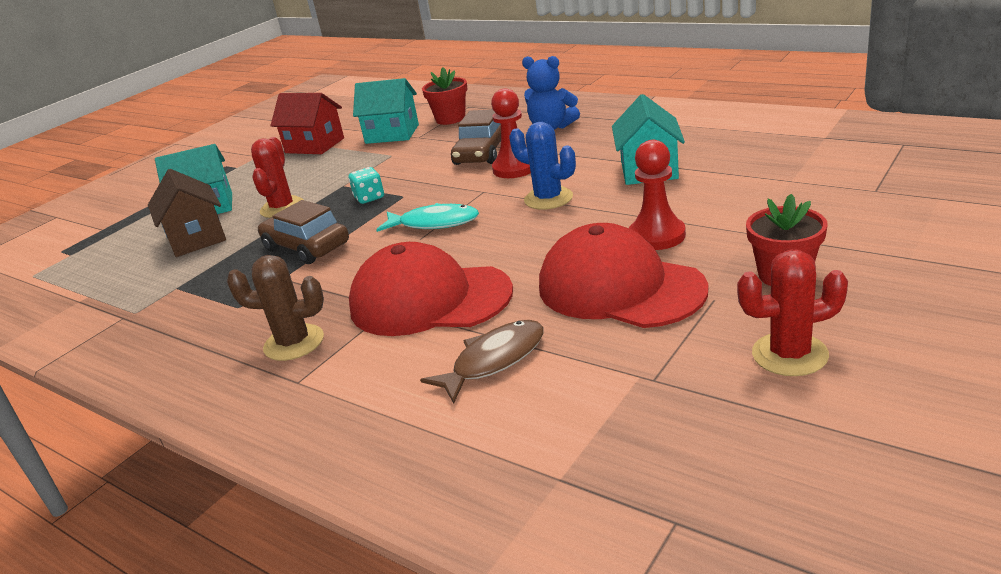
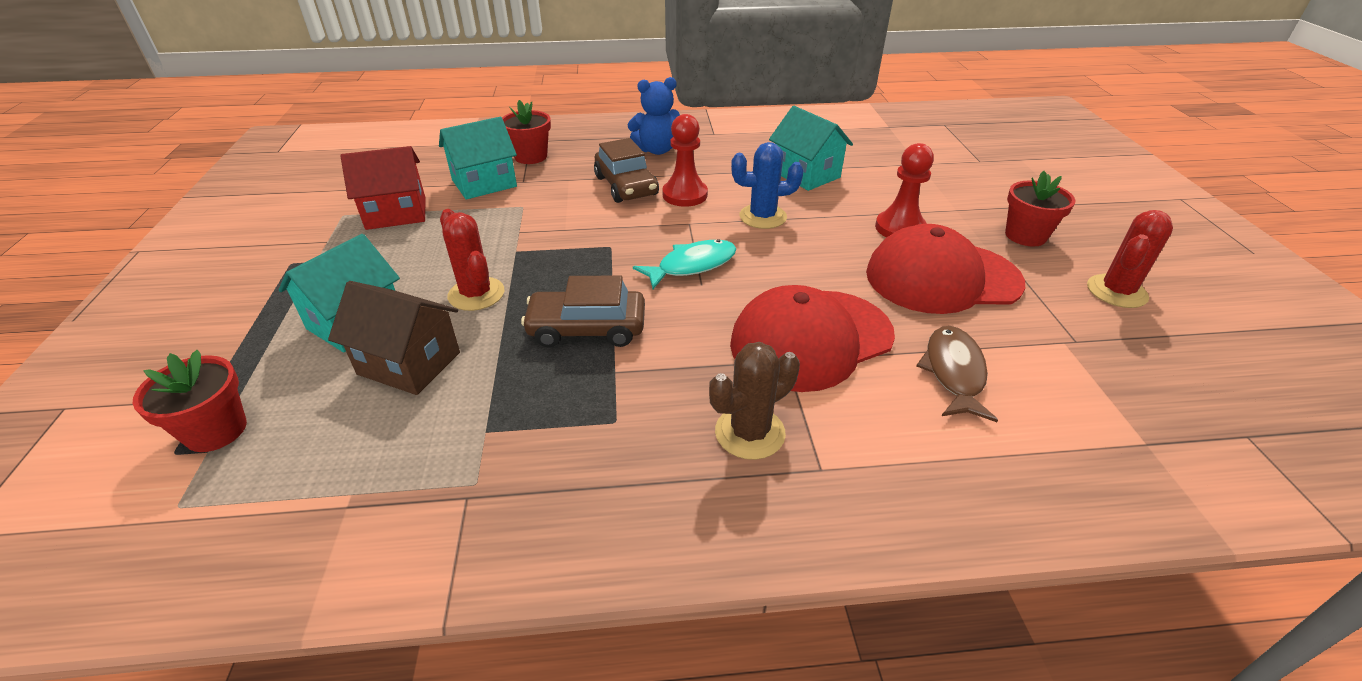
camera: 45 degrees left, 10 degrees up
(85, 246) = (216, 431): none -> red flower pot
(369, 198) = (574, 257): turquoise dice -> none

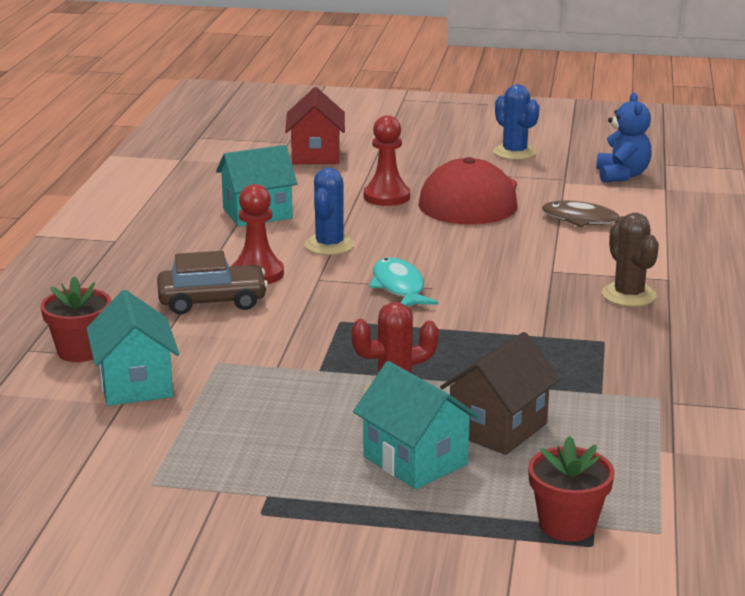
camera: 75 degrees left, 15 degrees down
(396, 213) = (175, 444): red house -> red house (315, 155)
(587, 328) = (478, 343): brown car -> none
(657, 150) = (132, 275): blue teddy bear -> blue teddy bear (622, 175)
(811, 339) = (530, 258): red cap -> none
(1025, 236) = (426, 158): red flower pot -> none
(1116, 291) = (514, 152): red cactus -> blue cactus

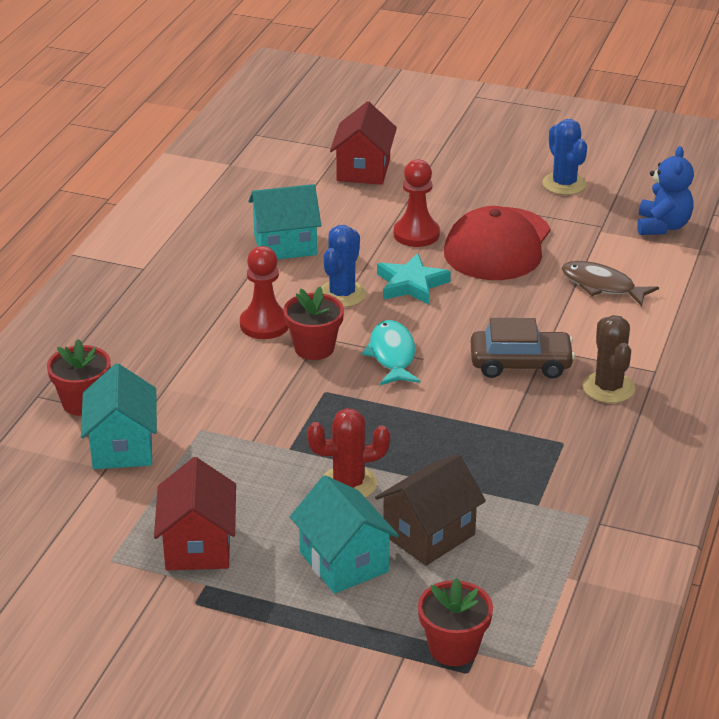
camera: 10 degrees right, 10 degrees up
(212, 301) = (214, 354): brown car -> brown car (520, 364)
(247, 462) = (198, 546): none -> red house
(316, 288) = (314, 348): none -> red flower pot
(396, 233) = (411, 284): none -> turquoise star

